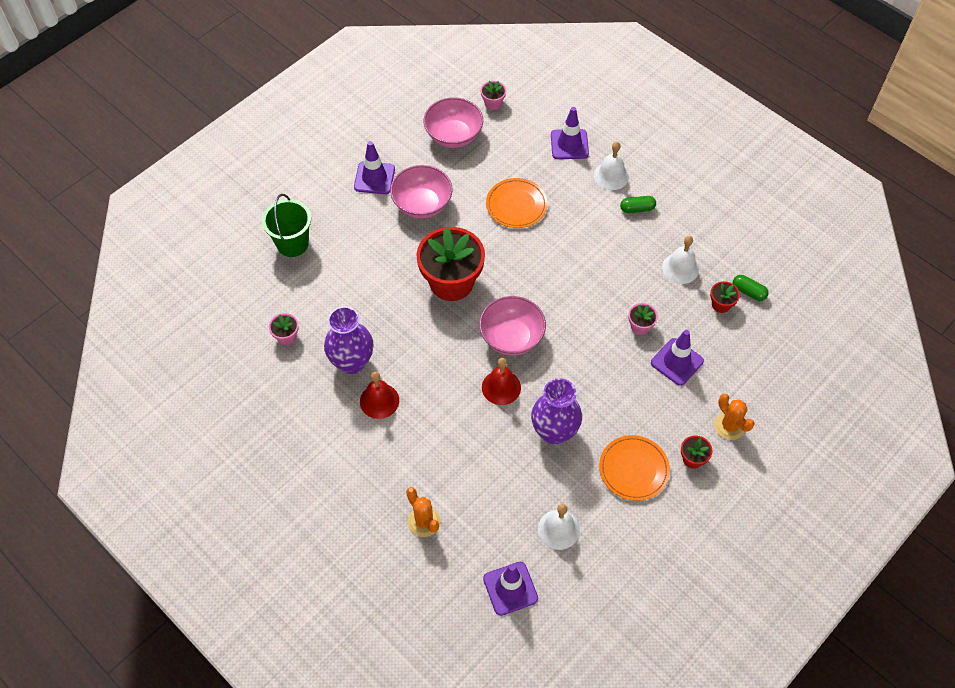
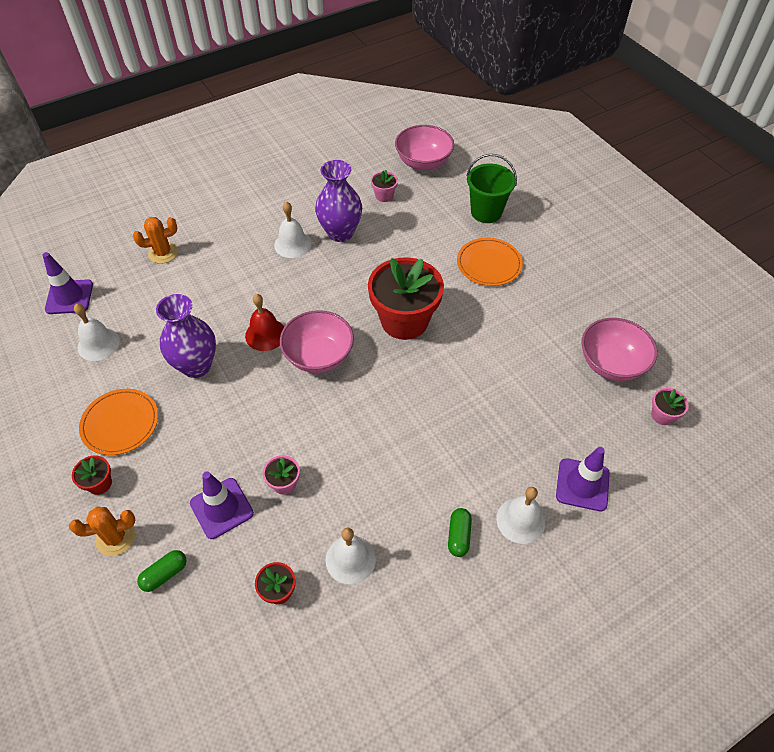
camera: 105 degrees right, 5 degrees down
(374, 178) = (558, 283): purple traffic cone -> none
(379, 401) = (292, 244): red bell -> white bell
(422, 204) = (513, 316): pink bowl -> pink bowl (423, 162)
(516, 205) = (494, 402): orange plate -> orange plate (489, 264)
(748, 292) = (284, 637): green capsule -> green capsule (165, 574)

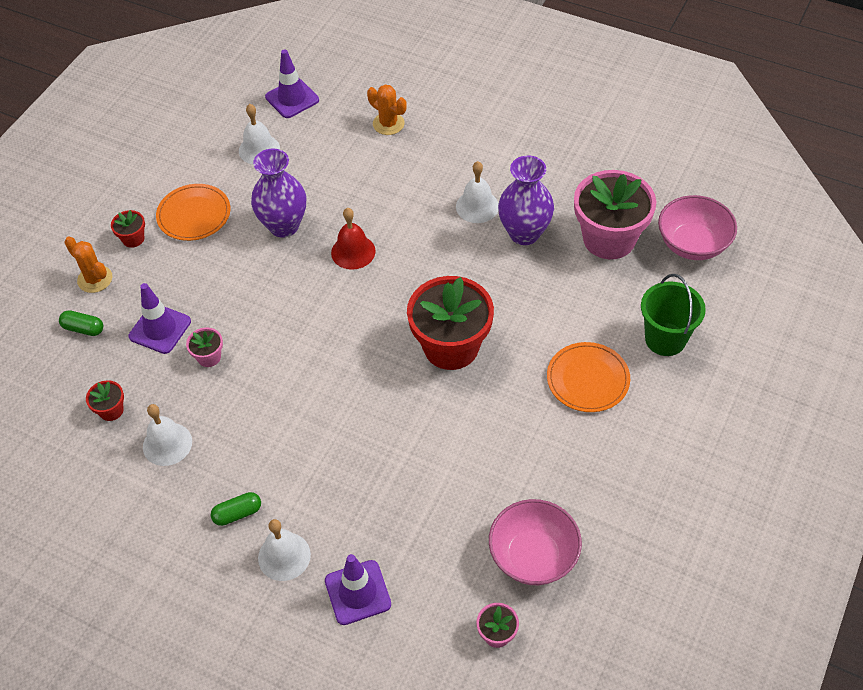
camera: 60 degrees right, 0 degrees up
(319, 356) = (358, 304): pink bowl -> none
(384, 196) = (609, 239): pink flower pot -> pink flower pot, size x2.34

